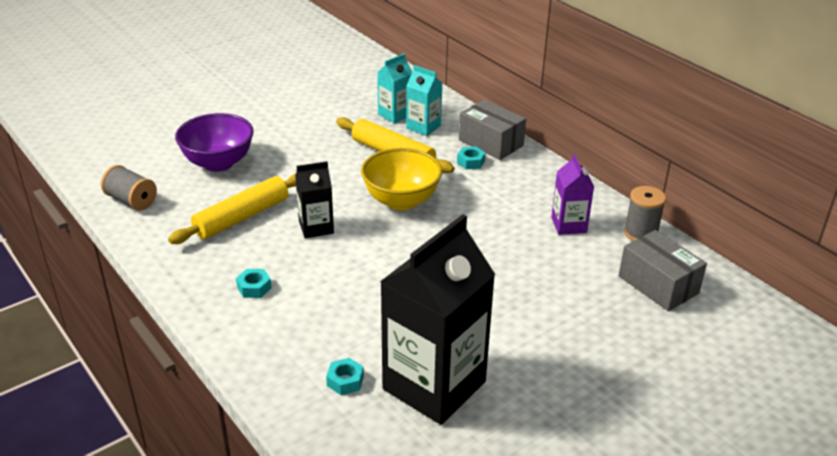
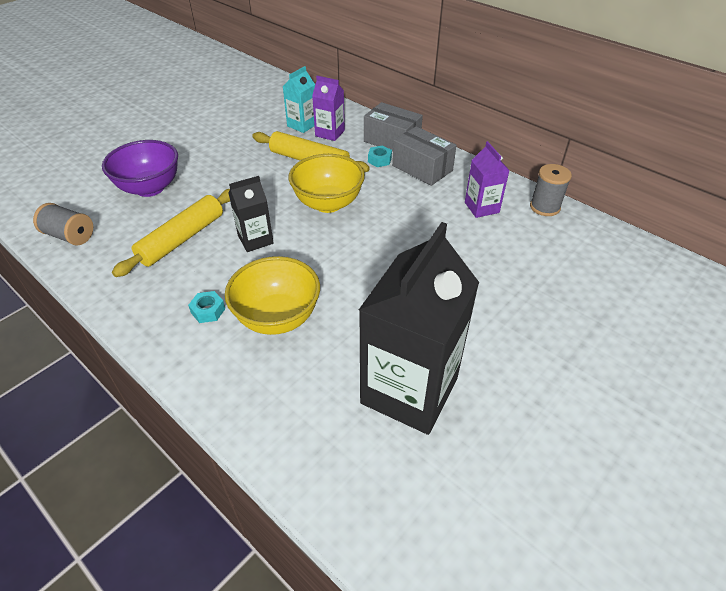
camera: 10 degrees left, 10 degrees up
(321, 303) = (277, 317): none -> yellow bowl
(345, 381) = (321, 400): turquoise nut -> none
(423, 127) = (330, 133): turquoise carton -> purple carton
(658, 284) = (577, 253): grey box -> grey box (422, 168)

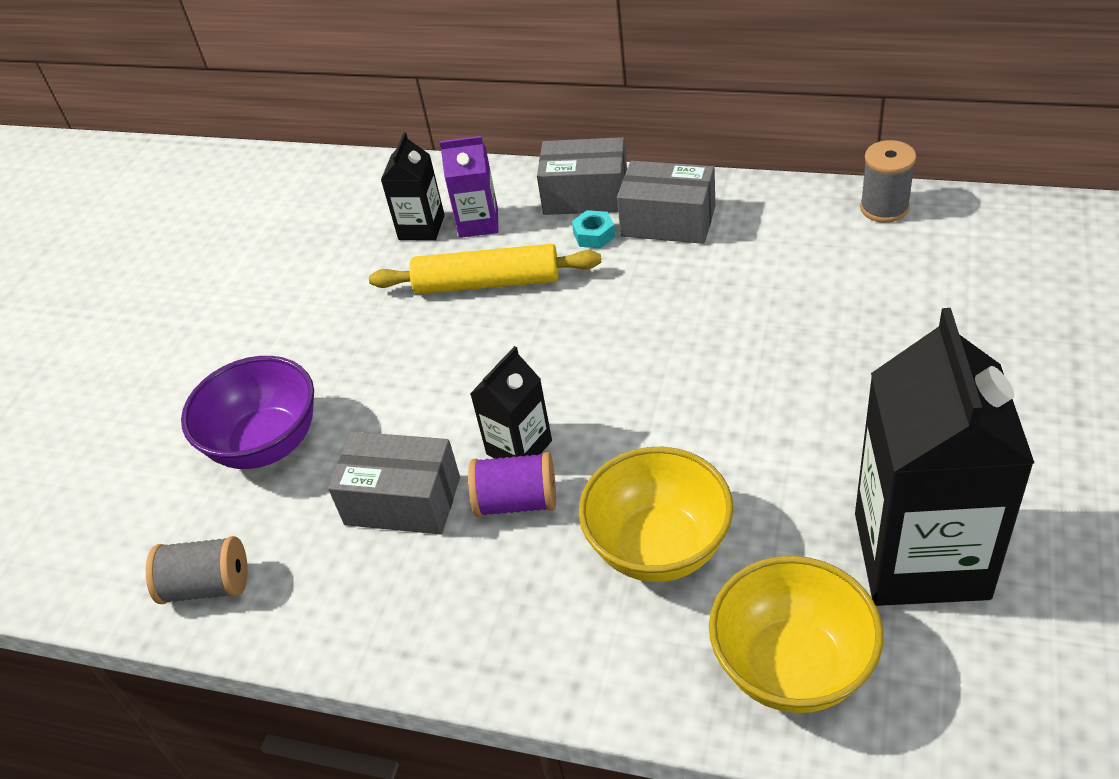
camera: 20 degrees left, 0 degrees up
(182, 239) = (402, 501): yellow rolling pin -> grey box
(208, 311) = (548, 589): turquoise nut -> none
(231, 263) = (516, 501): none -> purple spool
(302, 125) = (421, 227): turquoise carton -> black carton
(328, 203) = (578, 340): yellow bowl -> yellow bowl (792, 666)
(481, 207) = (801, 246): purple carton -> none

